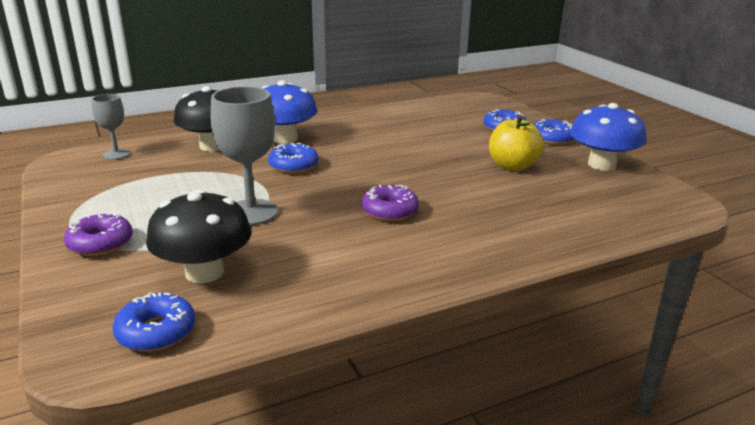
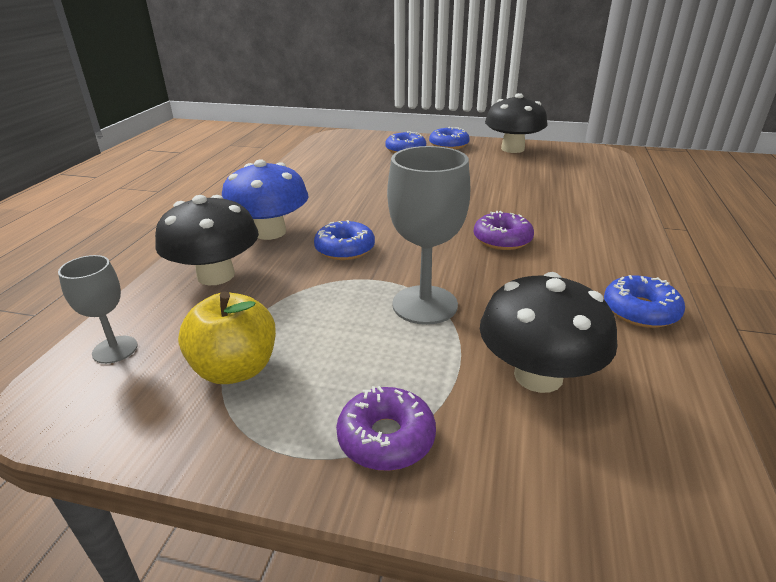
camera: 50 degrees left, 5 degrees up
(156, 332) = (655, 450): blue donut -> blue donut (640, 311)
(512, 166) = (478, 172): yellow apple -> yellow apple (235, 369)
(601, 165) = (512, 149): blue mushroom -> black mushroom

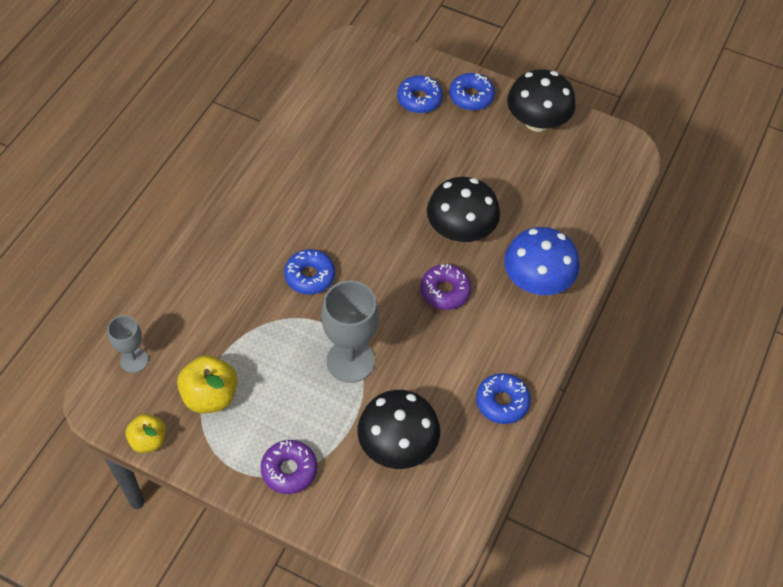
camera: 10 degrees right, 25 degrees up
(131, 442) = (148, 440): none -> yellow apple
(216, 275) = (203, 290): black mushroom -> black mushroom (461, 230)
(270, 232) = (252, 236): blue mushroom -> blue mushroom (537, 280)

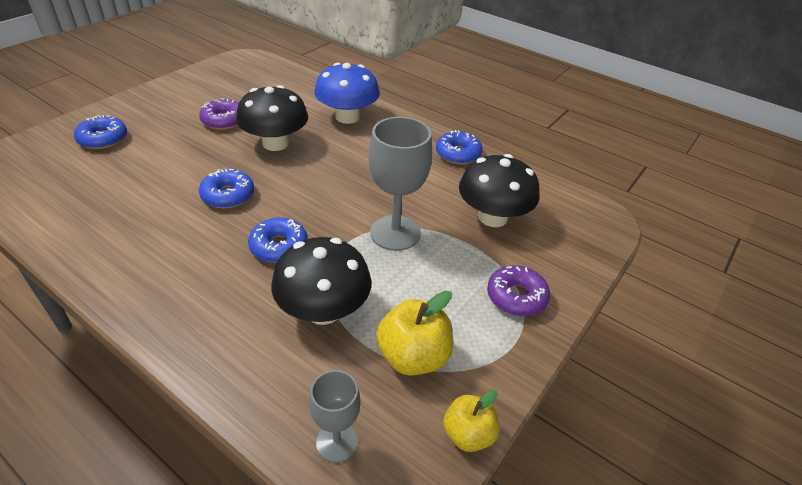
camera: 80 degrees left, 15 degrees down
(445, 291) = (337, 163): purple donut -> purple donut (224, 121)
(471, 97) = (128, 111): blue donut -> blue donut (228, 195)
(537, 121) = (186, 87): black mushroom -> black mushroom (323, 310)

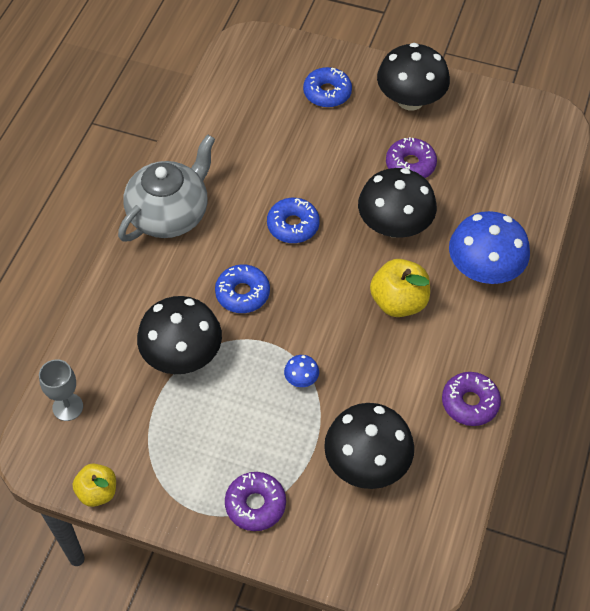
camera: 75 degrees right, 15 degrees up
(135, 276) = (169, 214): none -> grey teapot
(161, 104) = (410, 100): none -> black mushroom
(395, 233) = (301, 379): grey goblet -> blue mushroom
(413, 357) = (157, 435): yellow apple -> yellow apple (398, 302)
(458, 154) = (470, 403): blue donut -> purple donut

